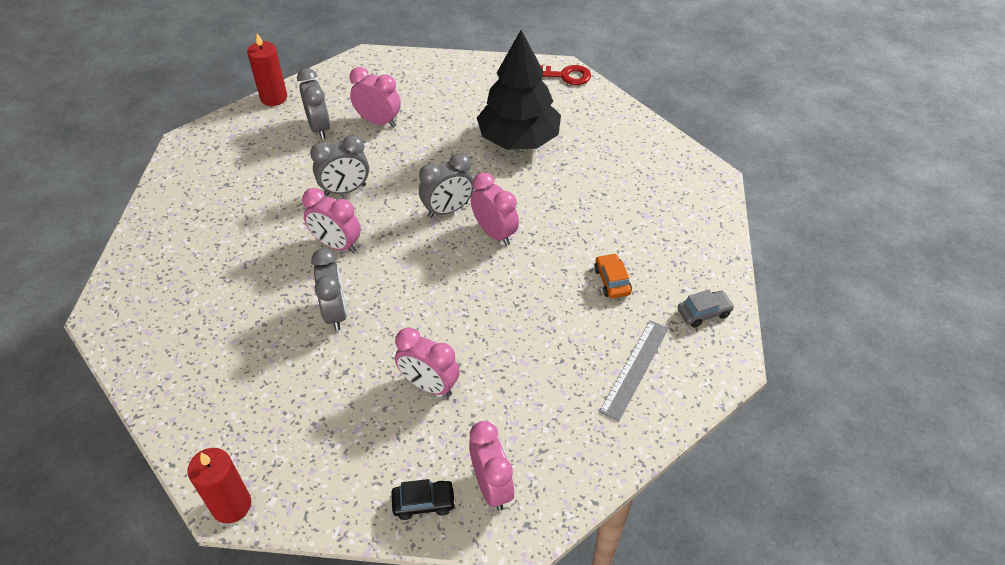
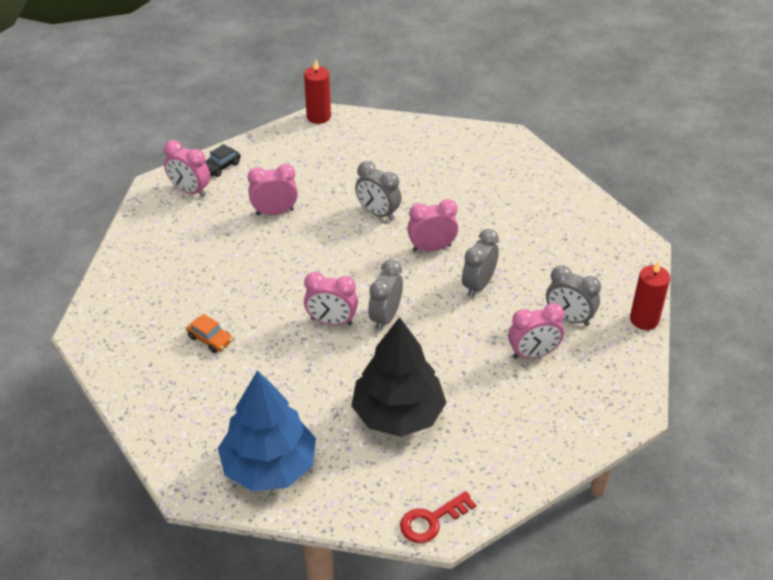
camera: 140 degrees right, 5 degrees down
(635, 369) = (149, 291): grey ruler -> none
(643, 159) = (269, 466): none -> blue tree
(703, 313) = (123, 356): grey car -> none

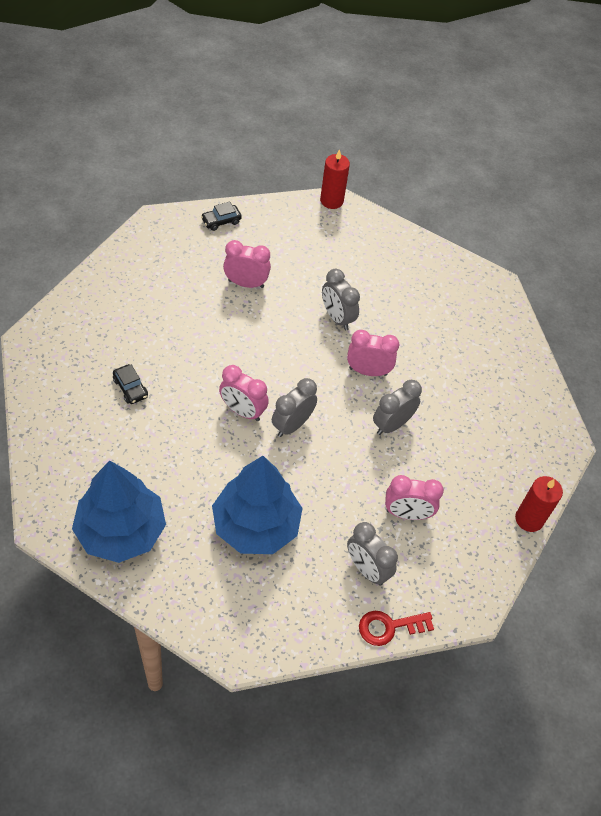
camera: 15 degrees right, 10 degrees up
(190, 191) = (183, 236): pink clock -> none
(210, 339) = (130, 388): orange car -> black car
(398, 414) = (256, 525): black tree -> blue tree
(431, 521) = (233, 641): red key -> red key (389, 627)
(569, 318) = (459, 490): grey clock -> grey clock (367, 569)

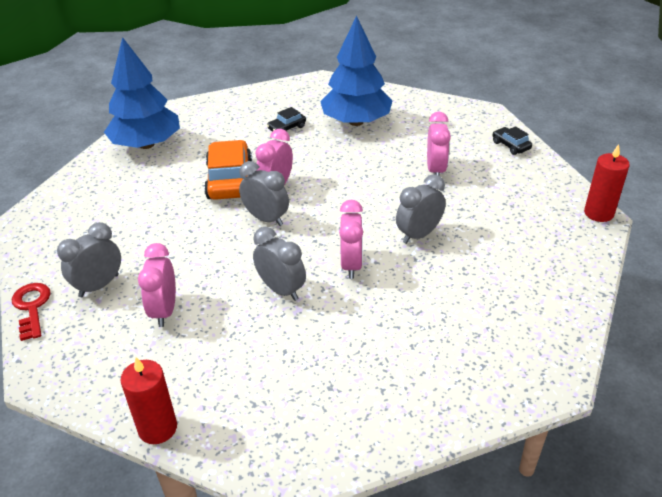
camera: 90 degrees right, 15 degrees down
(219, 450) = (230, 180): none -> orange car
(256, 525) = (151, 210): blue tree -> blue tree (356, 122)

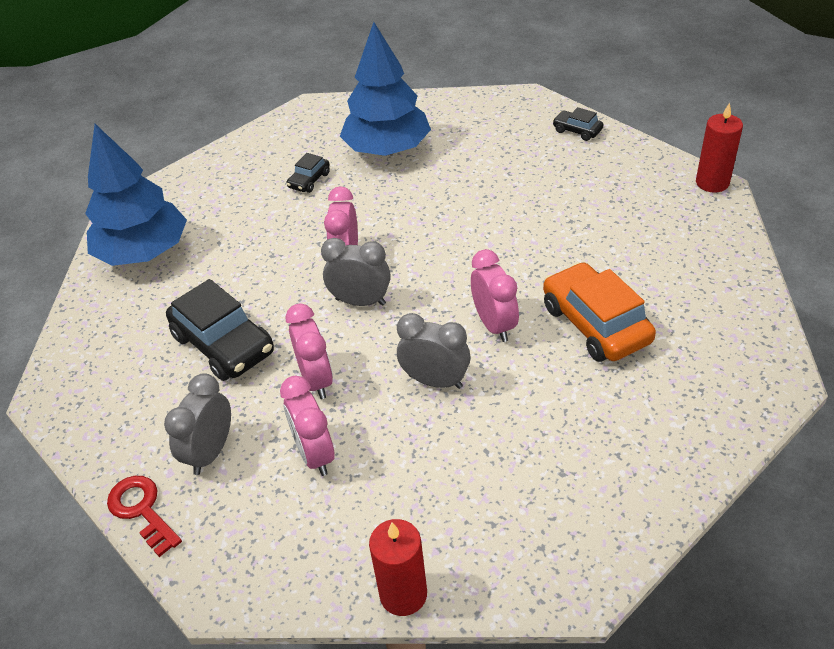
camera: 20 degrees left, 5 degrees up
(155, 218) = (223, 344): none -> black car
(230, 180) = (284, 267): orange car -> orange car (595, 324)
(418, 235) = (544, 265): grey clock -> none
(435, 170) = (515, 183): pink clock -> pink clock (316, 380)

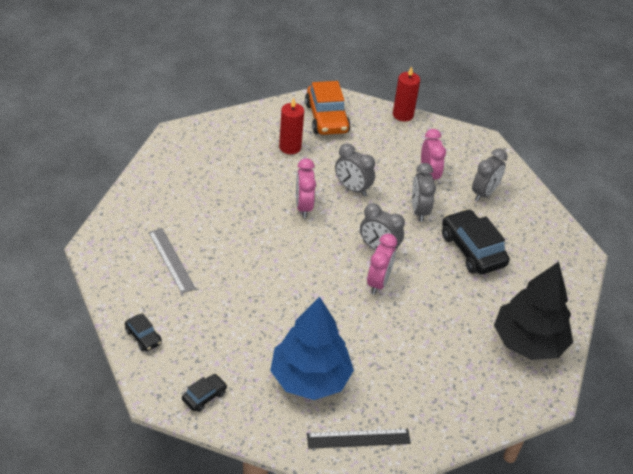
camera: 170 degrees left, 0 degrees up
(141, 510) = (520, 179): red key -> none
(144, 252) = (528, 342): blue tree -> black tree
(309, 180) = (387, 368): black car -> black car (204, 396)
(316, 380) = (419, 210): pink clock -> grey clock
(320, 123) = (358, 438): none -> black ruler
(595, 324) = (246, 188): orange car -> orange car (326, 118)
(613, 203) = (171, 260): none -> grey ruler
(712, 183) = (91, 251): red candle -> red candle (290, 147)

